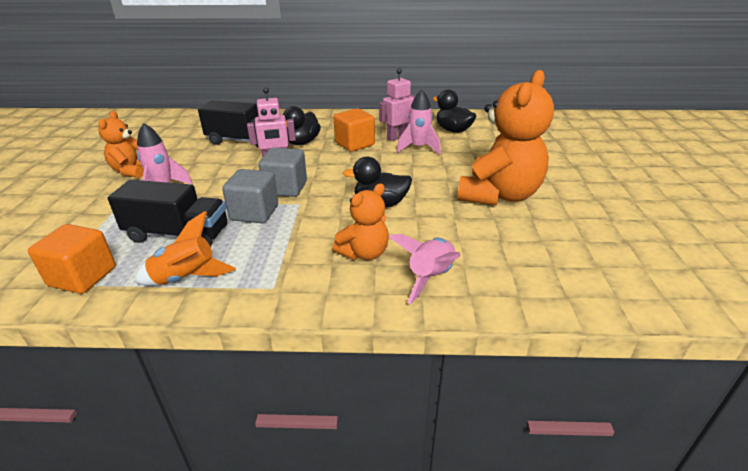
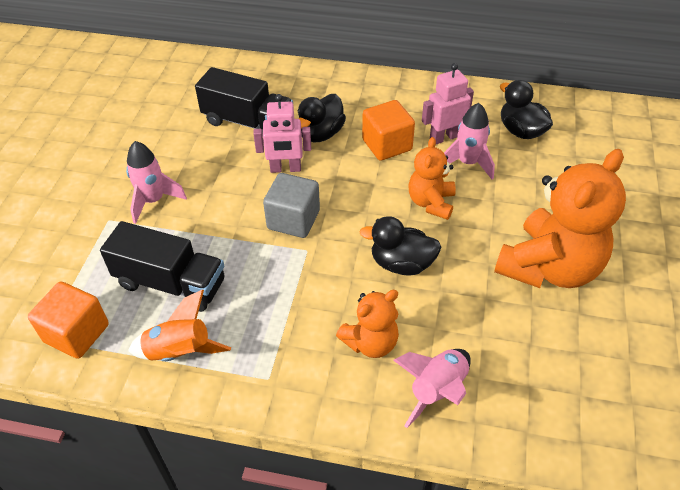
camera: 10 degrees right, 15 degrees up
(131, 171) = (117, 165): orange teddy bear -> orange teddy bear (431, 203)
(254, 212) = (255, 259): grey cube -> none

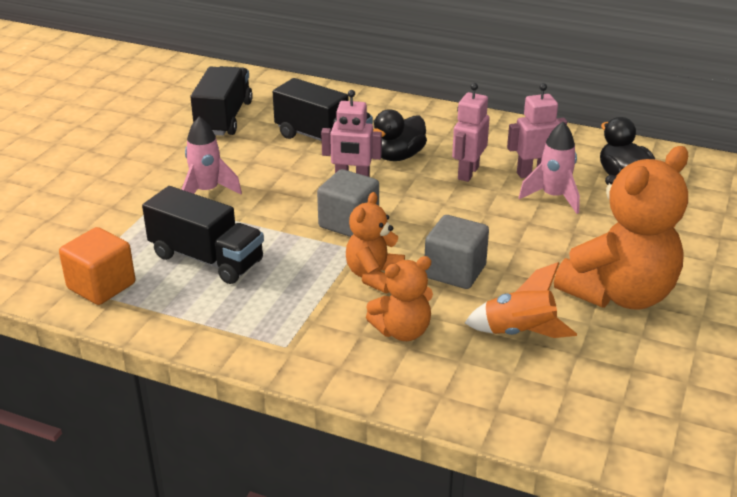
camera: 10 degrees right, 15 degrees down
(150, 108) = (224, 118): none -> black truck
(180, 352) = (201, 313): orange rocket -> orange rocket (519, 332)
(387, 145) = (468, 173): orange cube -> pink robot
(401, 264) = (455, 272): black duck -> grey cube
(431, 203) = (502, 225): orange teddy bear -> orange teddy bear (374, 276)
(437, 391) = (462, 379): pink rocket -> none

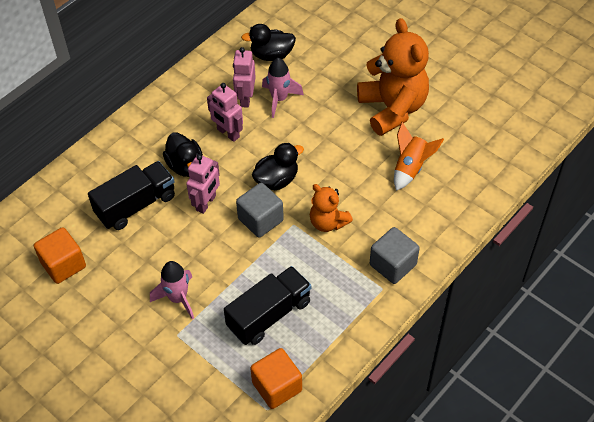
camera: 70 degrees left, 20 degrees up
(224, 118) = (63, 265): black truck -> orange cube
(402, 331) = (389, 224): orange teddy bear -> none
(418, 222) = (276, 180): none -> black duck
(455, 272) = (340, 179): grey cube -> grey cube (393, 265)

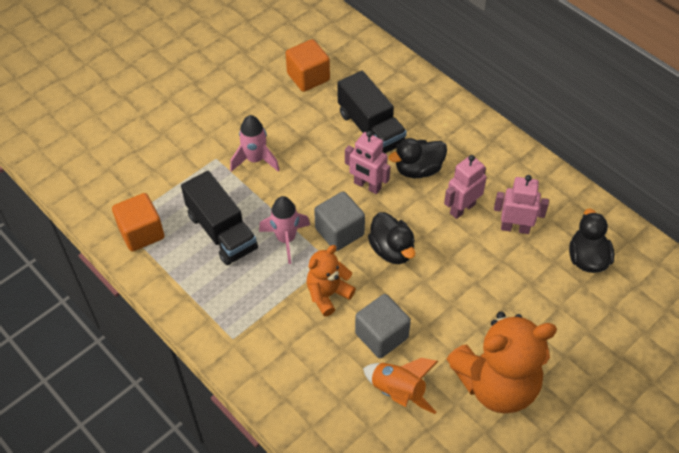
camera: 95 degrees right, 0 degrees up
(279, 99) = (513, 261): pink rocket -> pink rocket (286, 239)
(393, 265) = (261, 352): grey cube -> grey cube (381, 335)

